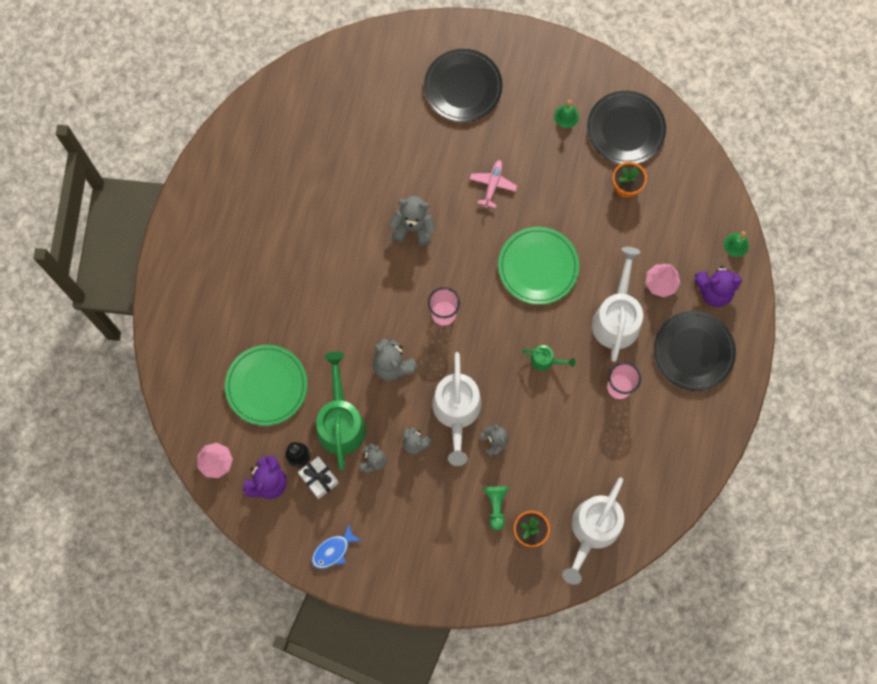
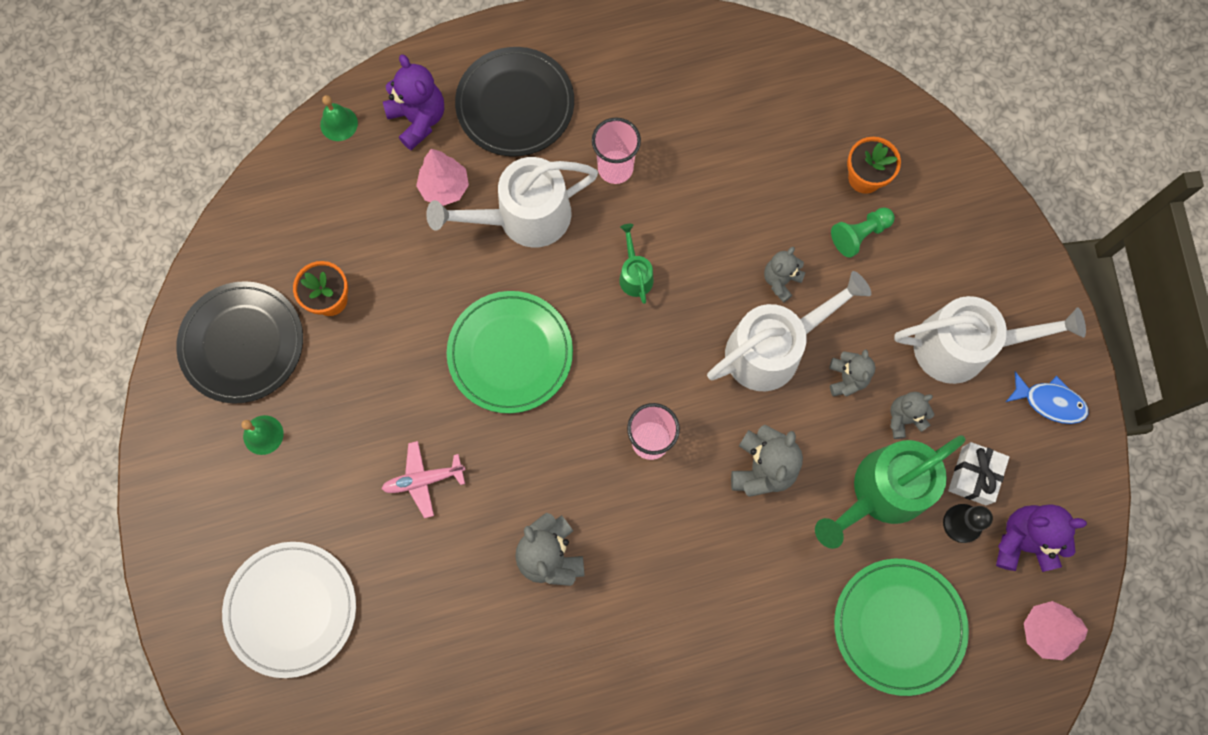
camera: 120 degrees left, 0 degrees up
(463, 87) = (291, 609): black plate -> white plate
(592, 531) = (815, 107): white watering can -> white watering can (963, 347)

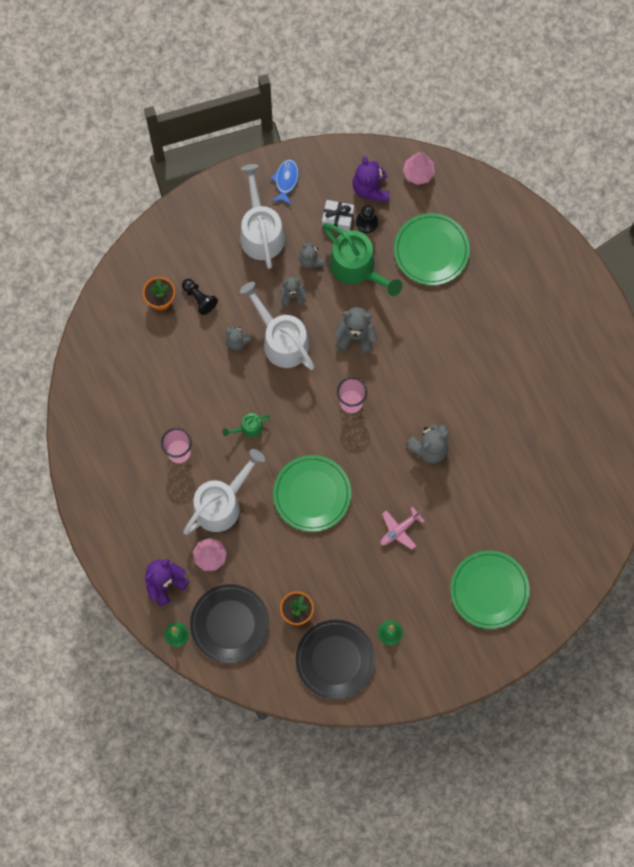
camera: 100 degrees left, 0 degrees up
(291, 609) = (489, 590): white plate -> green plate
(423, 480) = (399, 530): pink plane -> pink plane turned 75 degrees clockwise
(515, 104) = (144, 523): black plate -> black plate (230, 624)
(523, 217) = (222, 503): white watering can -> white watering can turned 105 degrees counterclockwise
(859, 234) = (199, 298): green pawn -> black pawn

